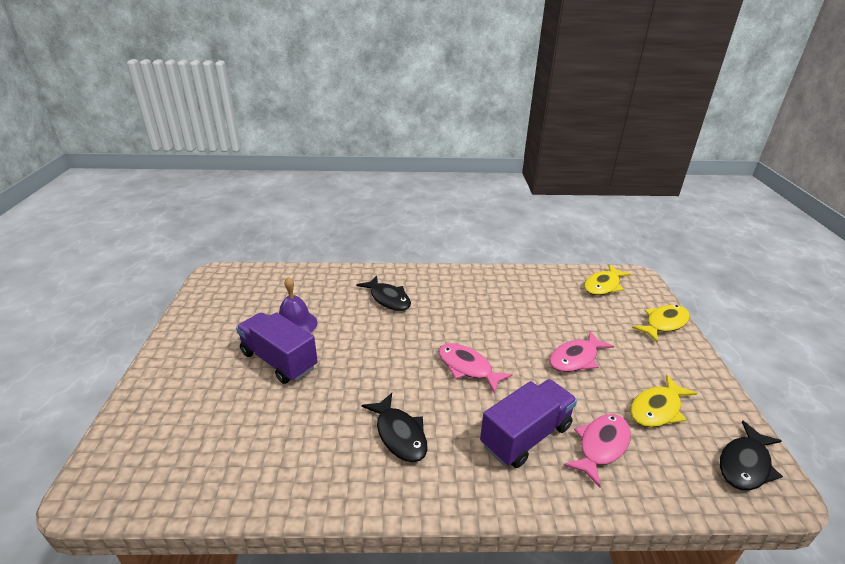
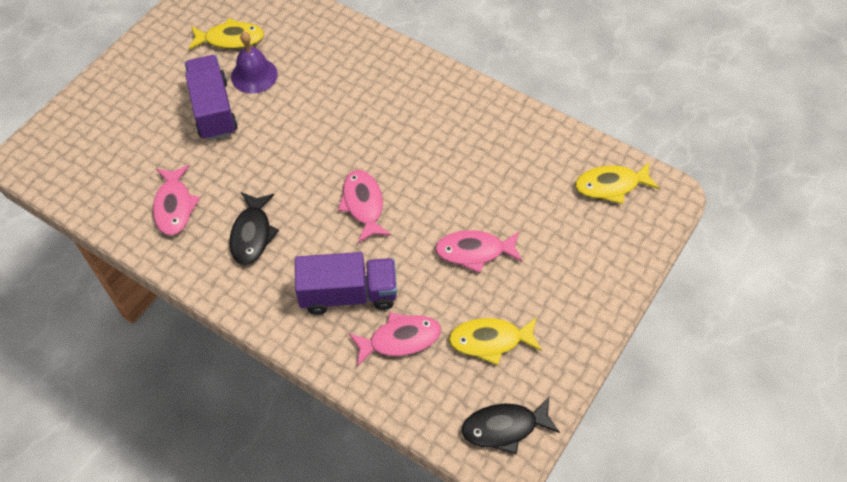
camera: 35 degrees right, 25 degrees up
(303, 450) = (174, 206): none -> pink fish
(388, 299) = (362, 86): black fish -> none
(664, 323) = (618, 266): yellow fish -> yellow fish (230, 39)

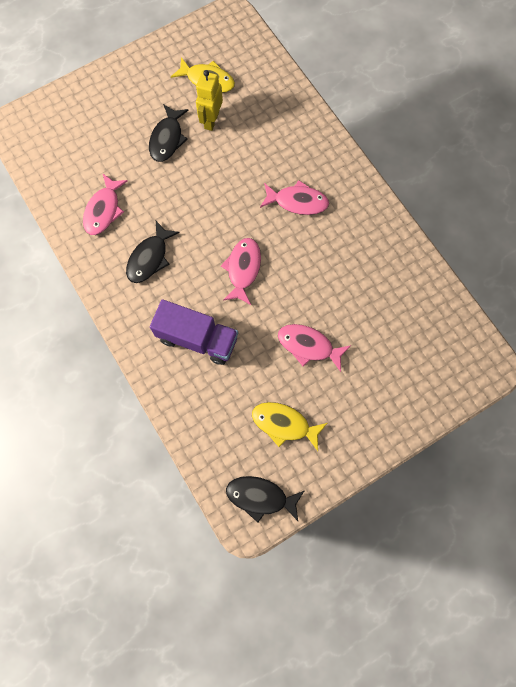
camera: 25 degrees right, 15 degrees up
(213, 110) = (167, 139): purple truck -> black fish
(254, 75) = (211, 120): purple bell -> yellow robot
(400, 339) = (218, 392): pink fish -> pink fish (297, 202)
(611, 185) = (446, 337): yellow fish -> none

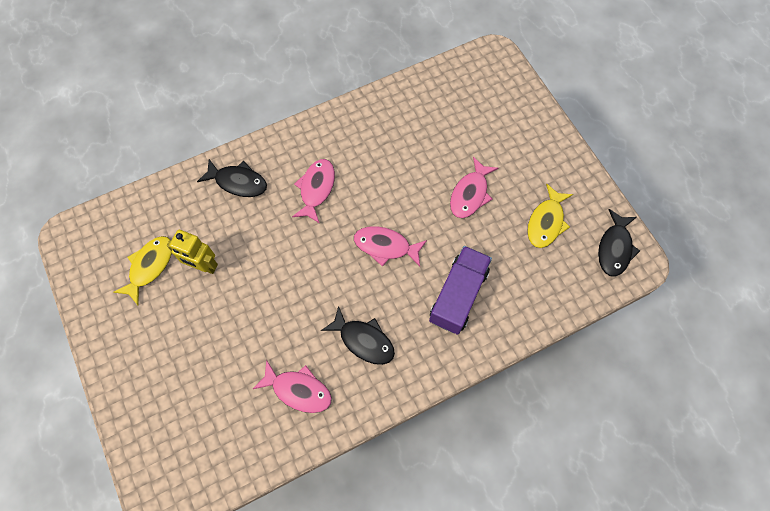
camera: 85 degrees left, 5 degrees down
(167, 139) = (218, 314): black fish -> black fish (238, 182)

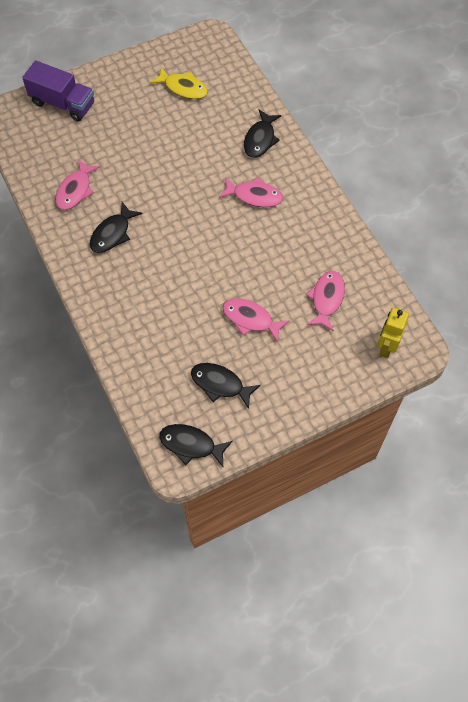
camera: 90 degrees right, 5 degrees down
(203, 266) = (183, 122): yellow robot -> yellow robot (386, 346)
(385, 246) = (197, 249): pink fish -> pink fish (326, 299)
(458, 295) = (148, 305): purple truck -> purple truck (63, 103)
(546, 222) = (220, 384): yellow fish -> black fish

